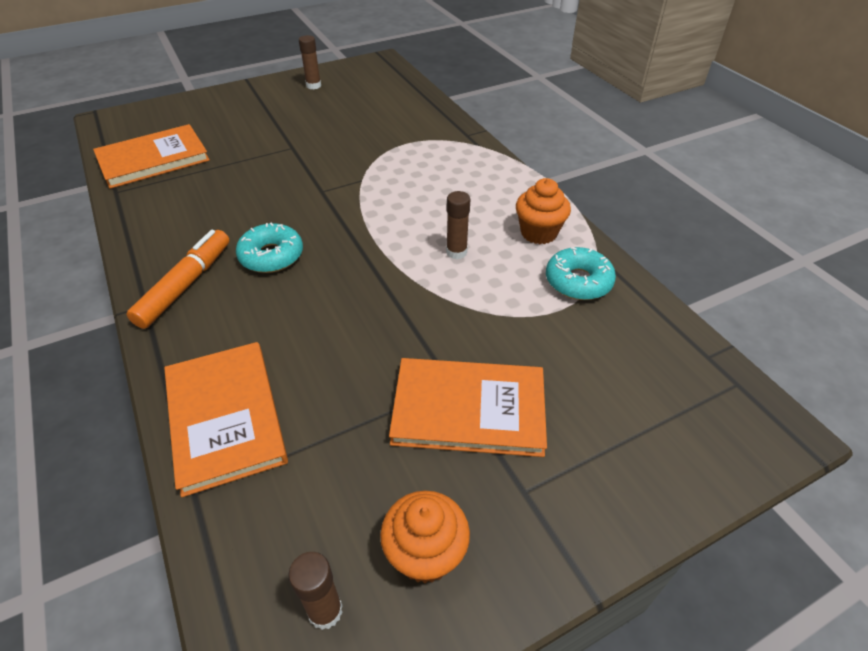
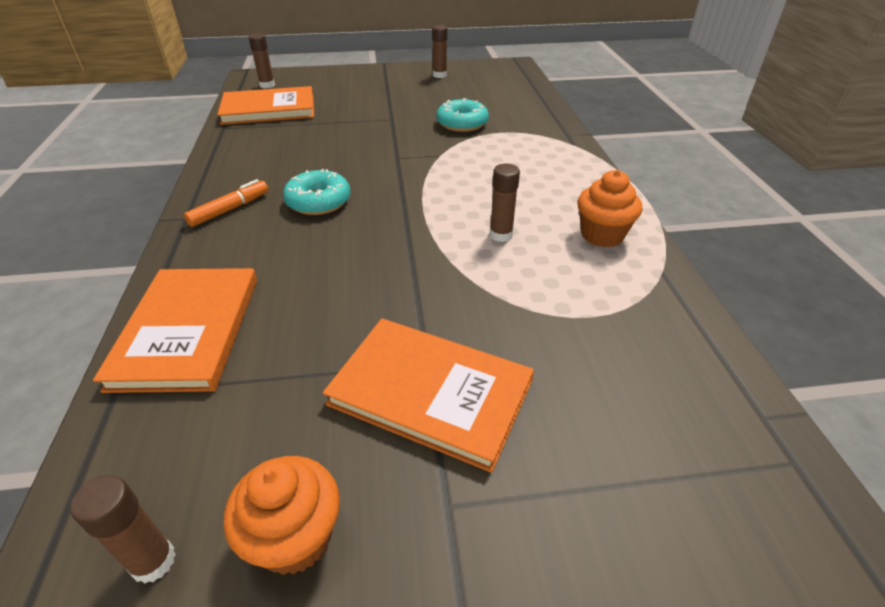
camera: 20 degrees right, 5 degrees down
(132, 129) = (267, 85): none -> brown glue stick
(186, 285) = (230, 209): orange marker -> orange marker, size x0.67
(578, 281) = (626, 293): turquoise donut -> turquoise donut (462, 123)

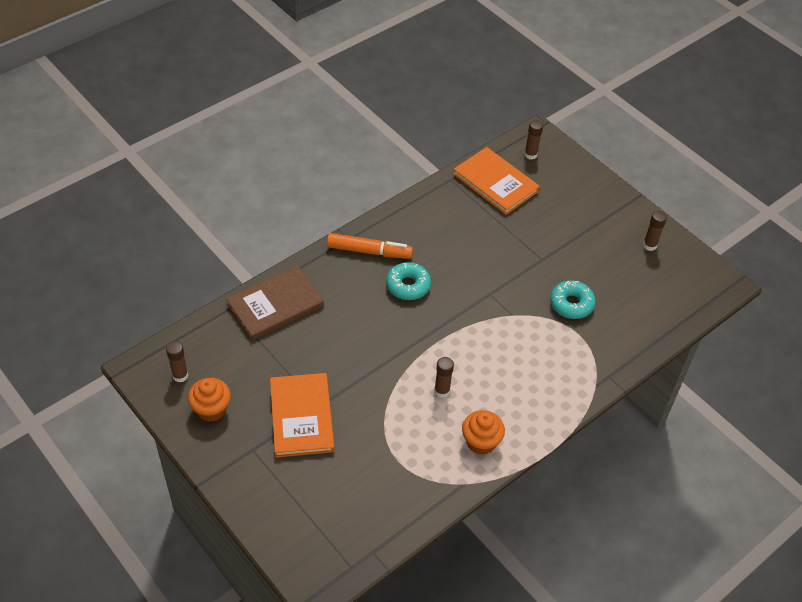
camera: 55 degrees right, 10 degrees up
(187, 330) = (275, 305): orange book -> brown book
(230, 209) = (369, 251): orange marker -> orange marker, size x1.50

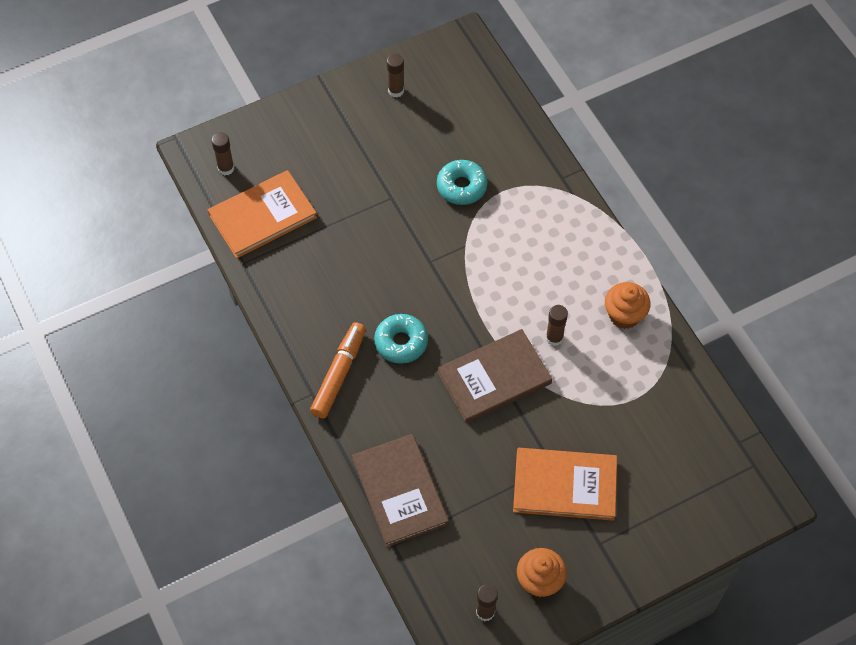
camera: 75 degrees left, 10 degrees up
(391, 352) = (494, 378): none -> brown book

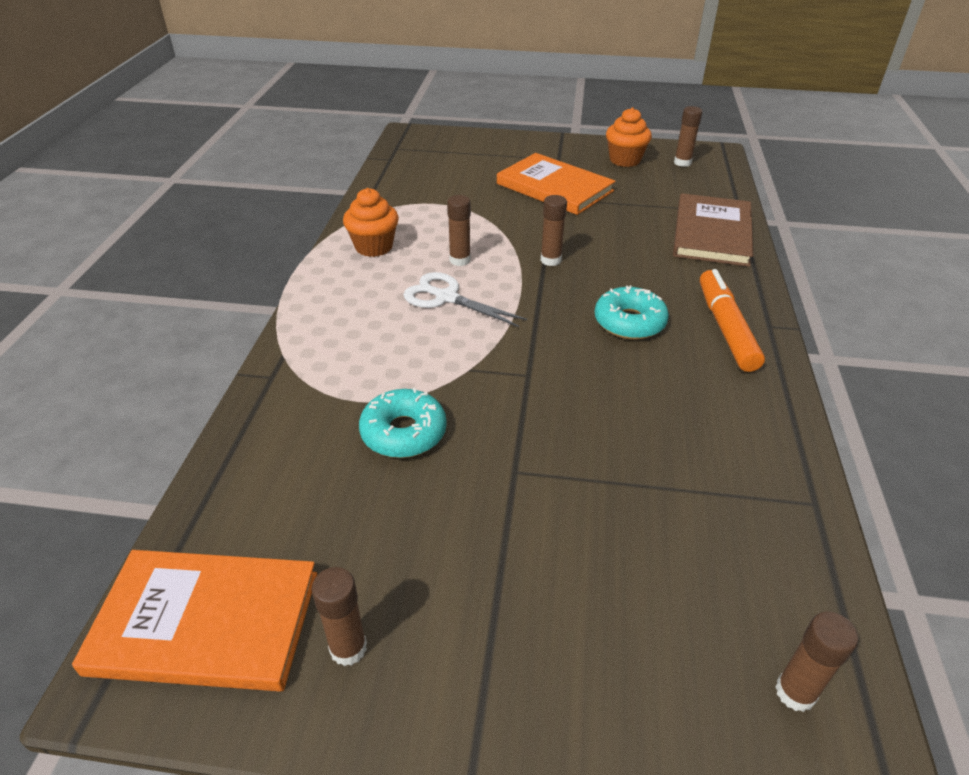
camera: 145 degrees left, 20 degrees down
(262, 216) = (751, 556): orange book -> orange book (205, 622)
(339, 374) = (726, 328): orange marker -> orange marker turned 120 degrees clockwise
(494, 378) = (550, 260): brown book -> brown glue stick
(529, 295) = (446, 297): none -> white scissors

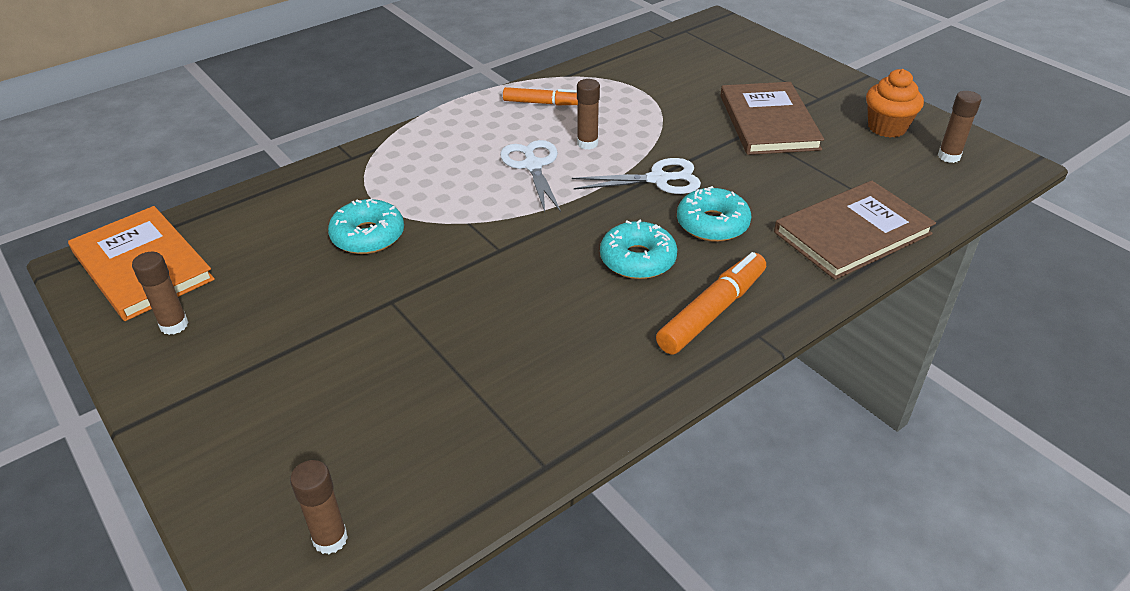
camera: 45 degrees right, 0 degrees up
(374, 247) = (542, 103): orange cupcake -> orange marker
(550, 260) = (658, 179): brown glue stick -> white scissors
(554, 187) = (768, 122): orange book -> brown book
(632, 271) = (712, 224): none -> turquoise donut

